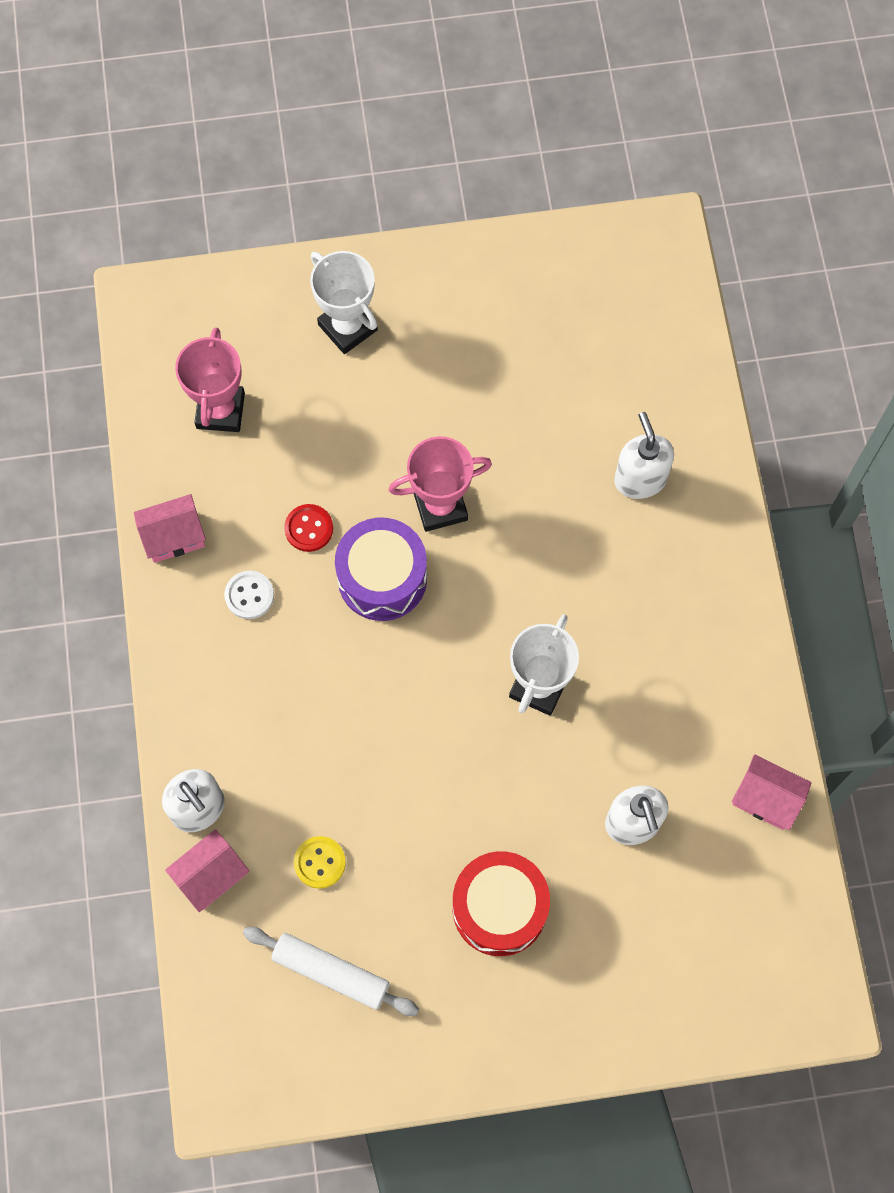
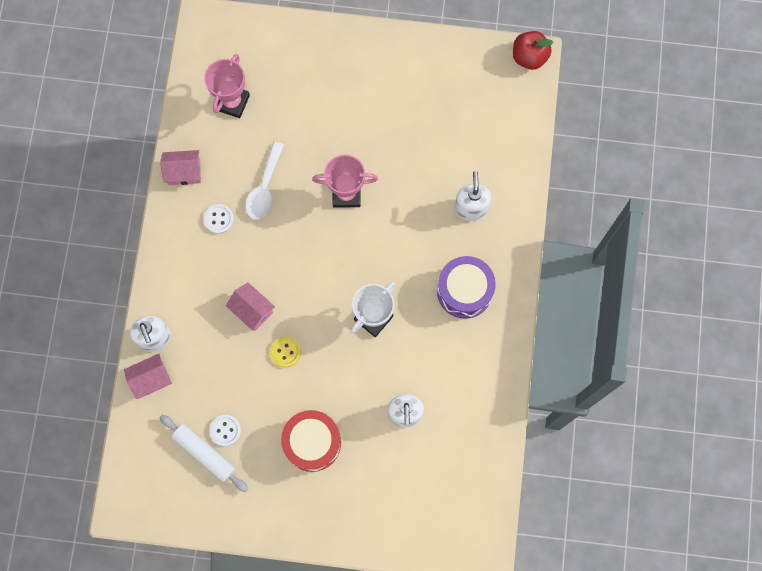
camera: 15 degrees right, 5 degrees up
(309, 528) = (264, 188): red button -> white spoon
(319, 862) = (216, 388): yellow button -> yellow button (285, 352)
(347, 327) = (322, 70): white trophy -> none
(354, 926) = (225, 430): none -> white button
(382, 578) = (299, 229): purple drum -> purple drum (464, 291)
(660, 231) = (529, 57): none -> red apple
(766, 798) = (488, 420): pink house -> pink house (252, 310)

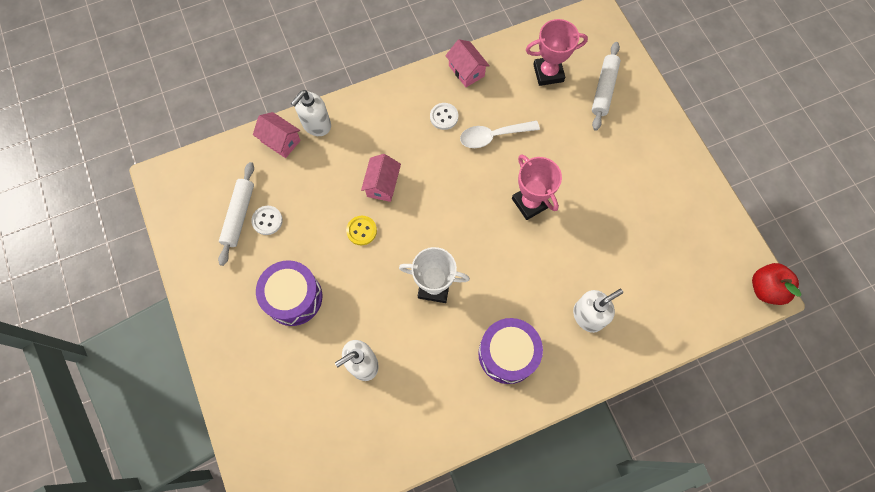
camera: 60 degrees right, 5 degrees down
(278, 65) = (604, 89): none -> white rolling pin
(312, 442) = (293, 297): red drum -> purple drum

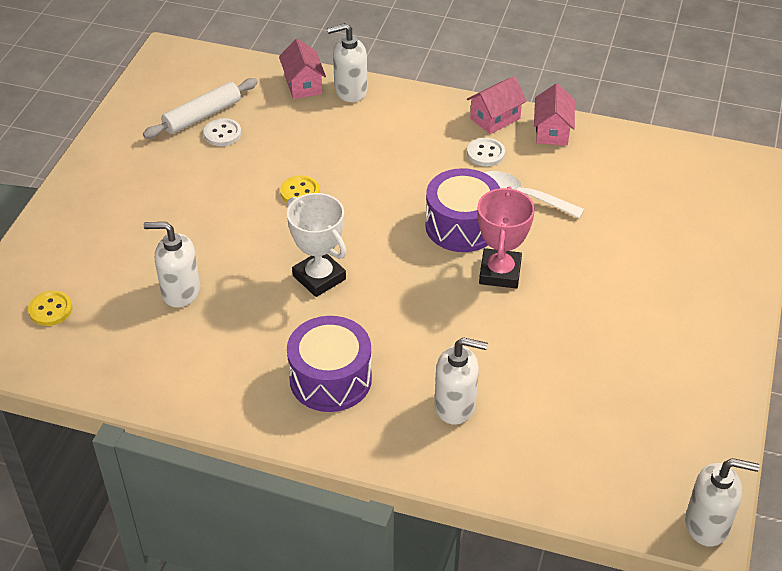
camera: 40 degrees right, 25 degrees down
(293, 297) = (178, 202): purple drum -> purple drum (462, 226)
(295, 443) = (50, 309): none -> yellow button
(382, 184) = (361, 170): pink house -> pink house (495, 118)
(548, 73) = (644, 180): pink trophy -> none
(604, 89) = (696, 228): white rolling pin -> none
(765, 288) = (707, 524): red apple -> white soap dispenser

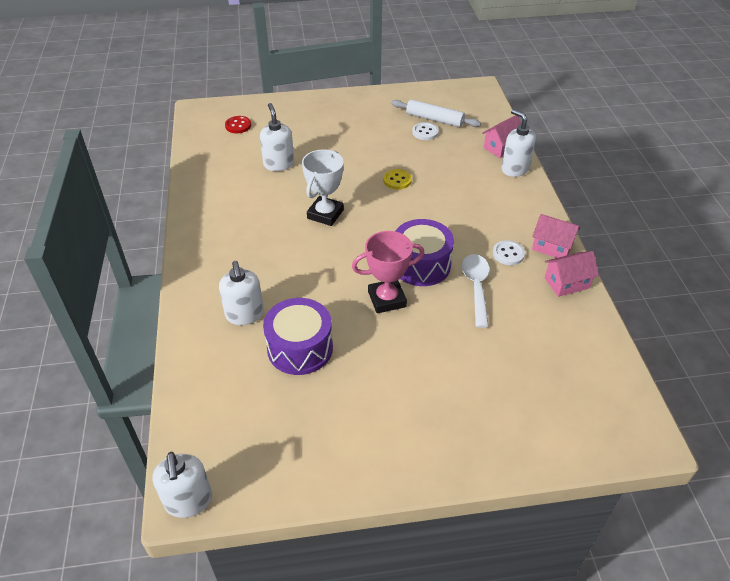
camera: 65 degrees right, 0 degrees up
(50, 309) = (238, 125): yellow button -> red button
(330, 379) = (240, 248): purple drum -> purple drum (300, 348)

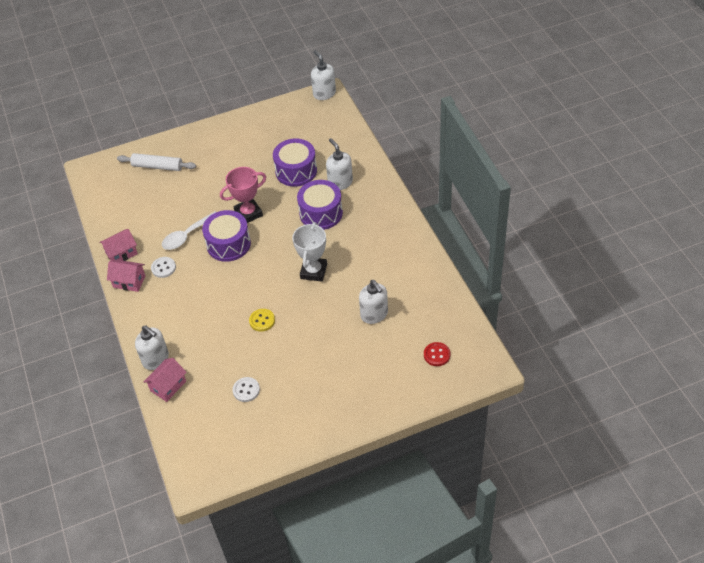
camera: 170 degrees right, 5 degrees up
(289, 278) = (321, 213): none -> purple drum
(434, 119) = (239, 412): white rolling pin -> white rolling pin (157, 166)
(476, 287) = (187, 236): white spoon -> white spoon turned 60 degrees clockwise

